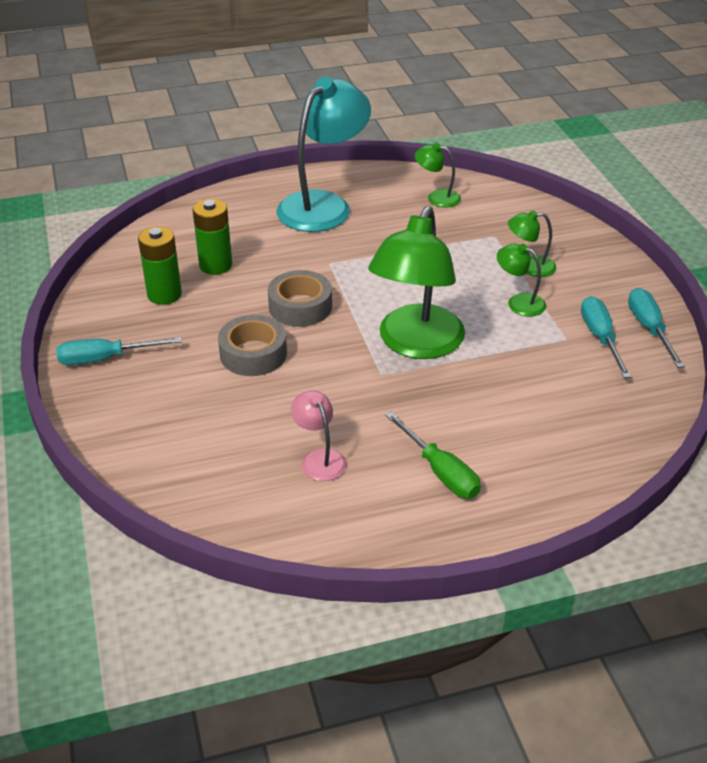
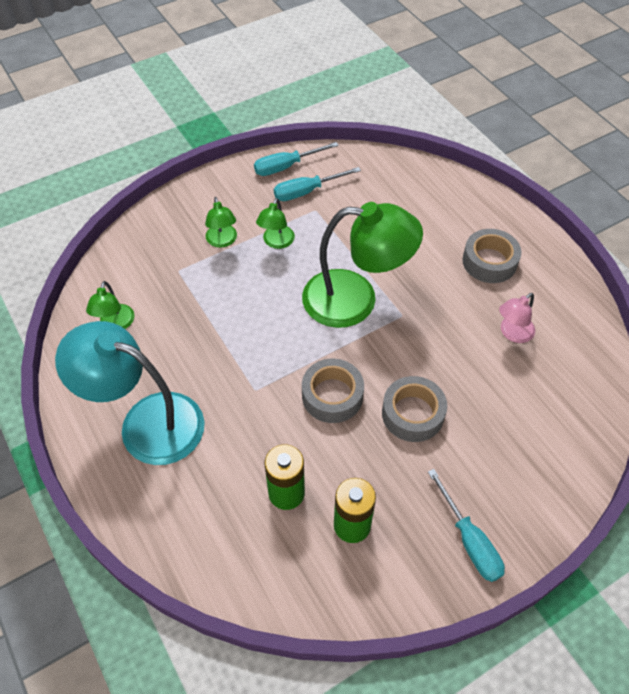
camera: 105 degrees left, 15 degrees up
(440, 471) = (489, 262): green screwdriver -> grey tape

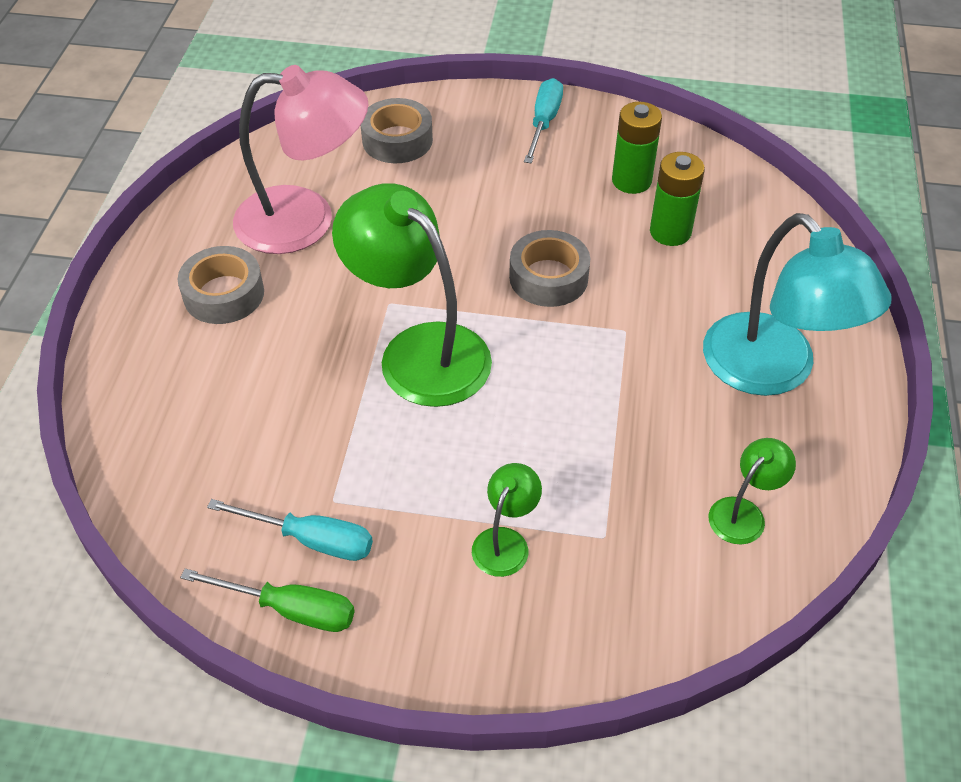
camera: 140 degrees left, 5 degrees down
(276, 242) = (435, 488): green lamp -> none
(286, 166) = (290, 609): turquoise screwdriver -> green screwdriver
(412, 414) = (487, 219): grey tape -> grey tape (397, 140)
(512, 333) = (305, 220): pink lamp -> pink lamp, size x2.19

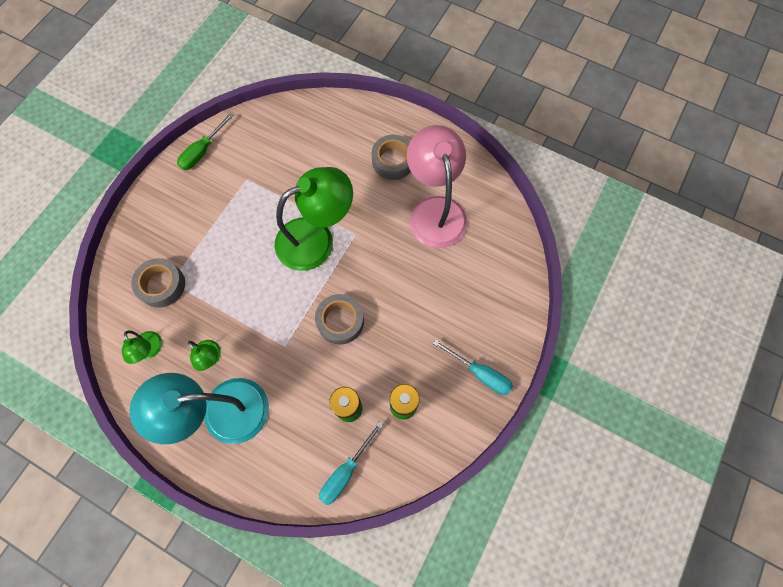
camera: 110 degrees right, 20 degrees up
(305, 220) = (435, 210): pink lamp -> pink lamp turned 150 degrees clockwise
(311, 539) = (231, 166): turquoise screwdriver -> turquoise screwdriver (345, 471)
(397, 140) = (490, 277): grey tape -> grey tape (162, 285)
(505, 541) = (190, 240): green lamp -> green lamp (211, 358)

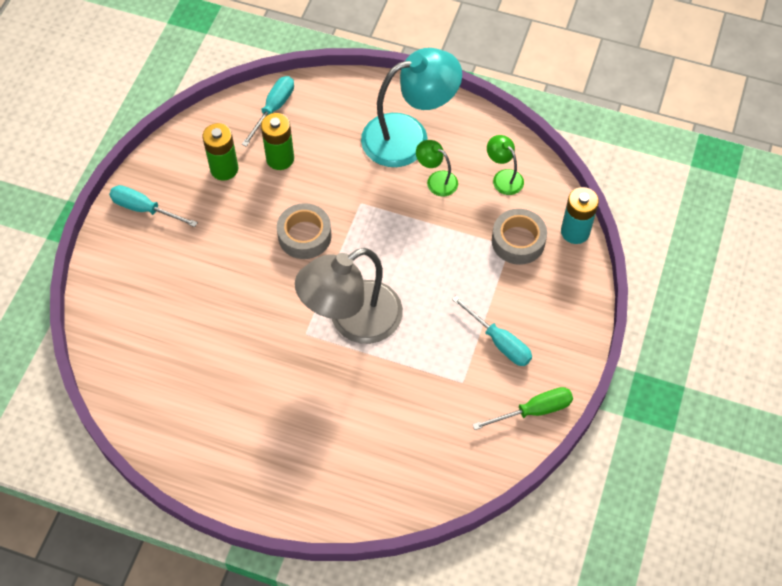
camera: 170 degrees right, 10 degrees down
(111, 286) = (575, 232): none -> turquoise battery
(203, 151) = (534, 411): green screwdriver -> green screwdriver turned 45 degrees clockwise
(209, 204) = (499, 342): none -> turquoise screwdriver
(316, 239) = (352, 320): green lamp -> grey lamp
(393, 161) = (272, 439): grey tape -> none
(435, 210) = (208, 379): pink lamp -> none

